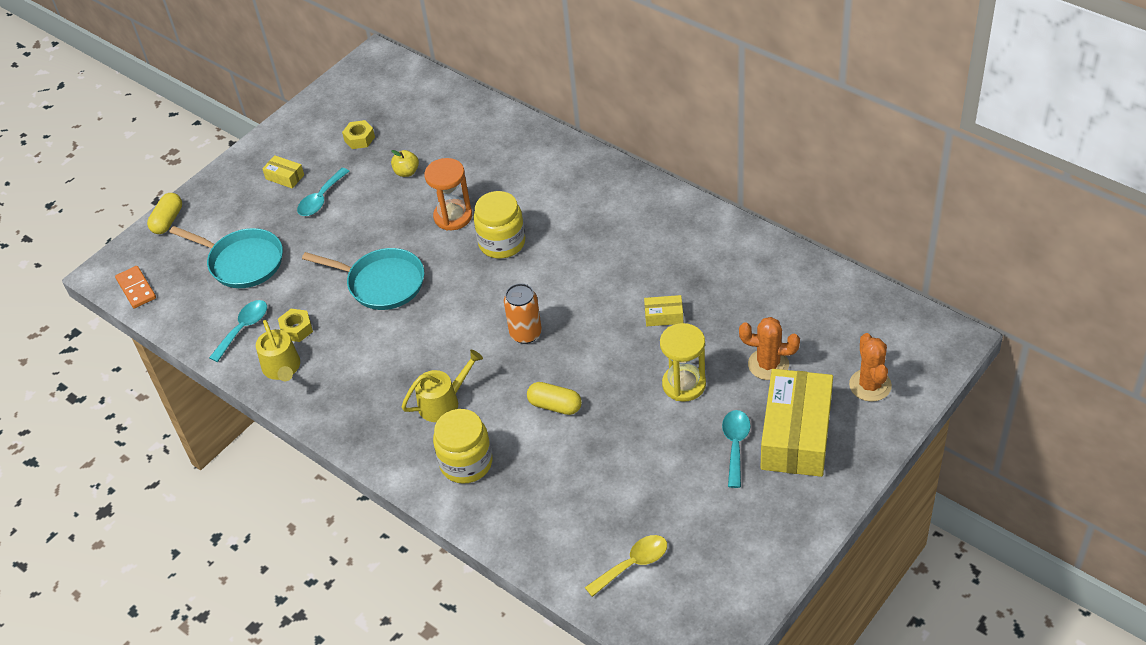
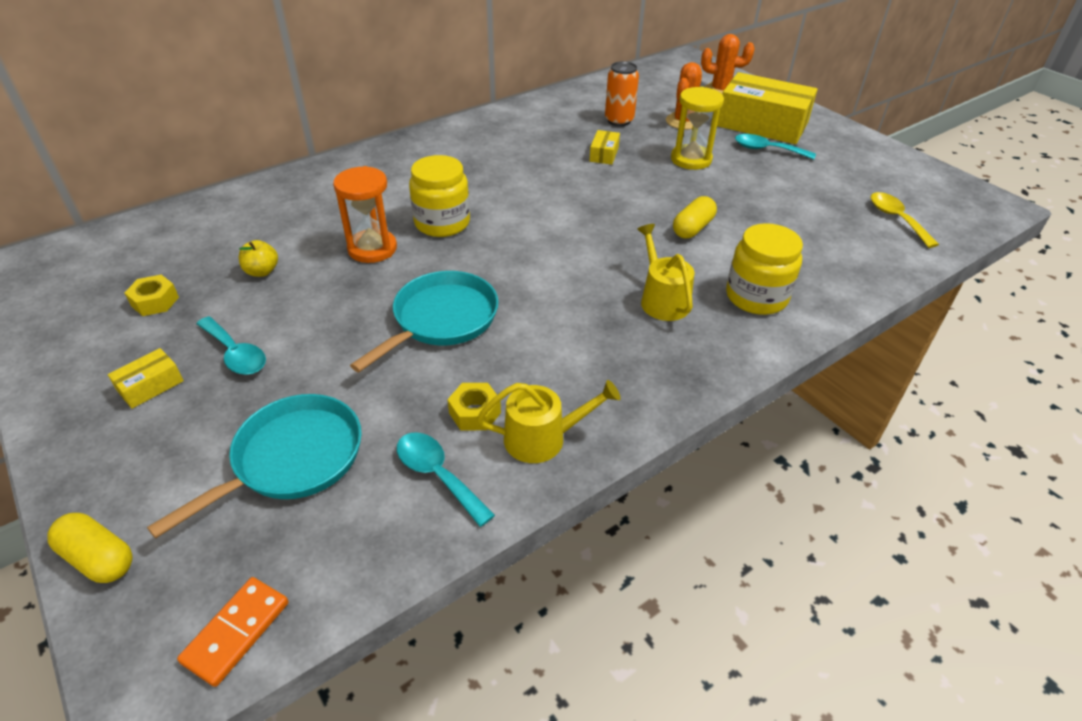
camera: 80 degrees left, 5 degrees down
(136, 289) = (236, 632): orange domino -> orange domino turned 45 degrees counterclockwise
(525, 333) = (586, 229): orange can -> orange can (619, 120)

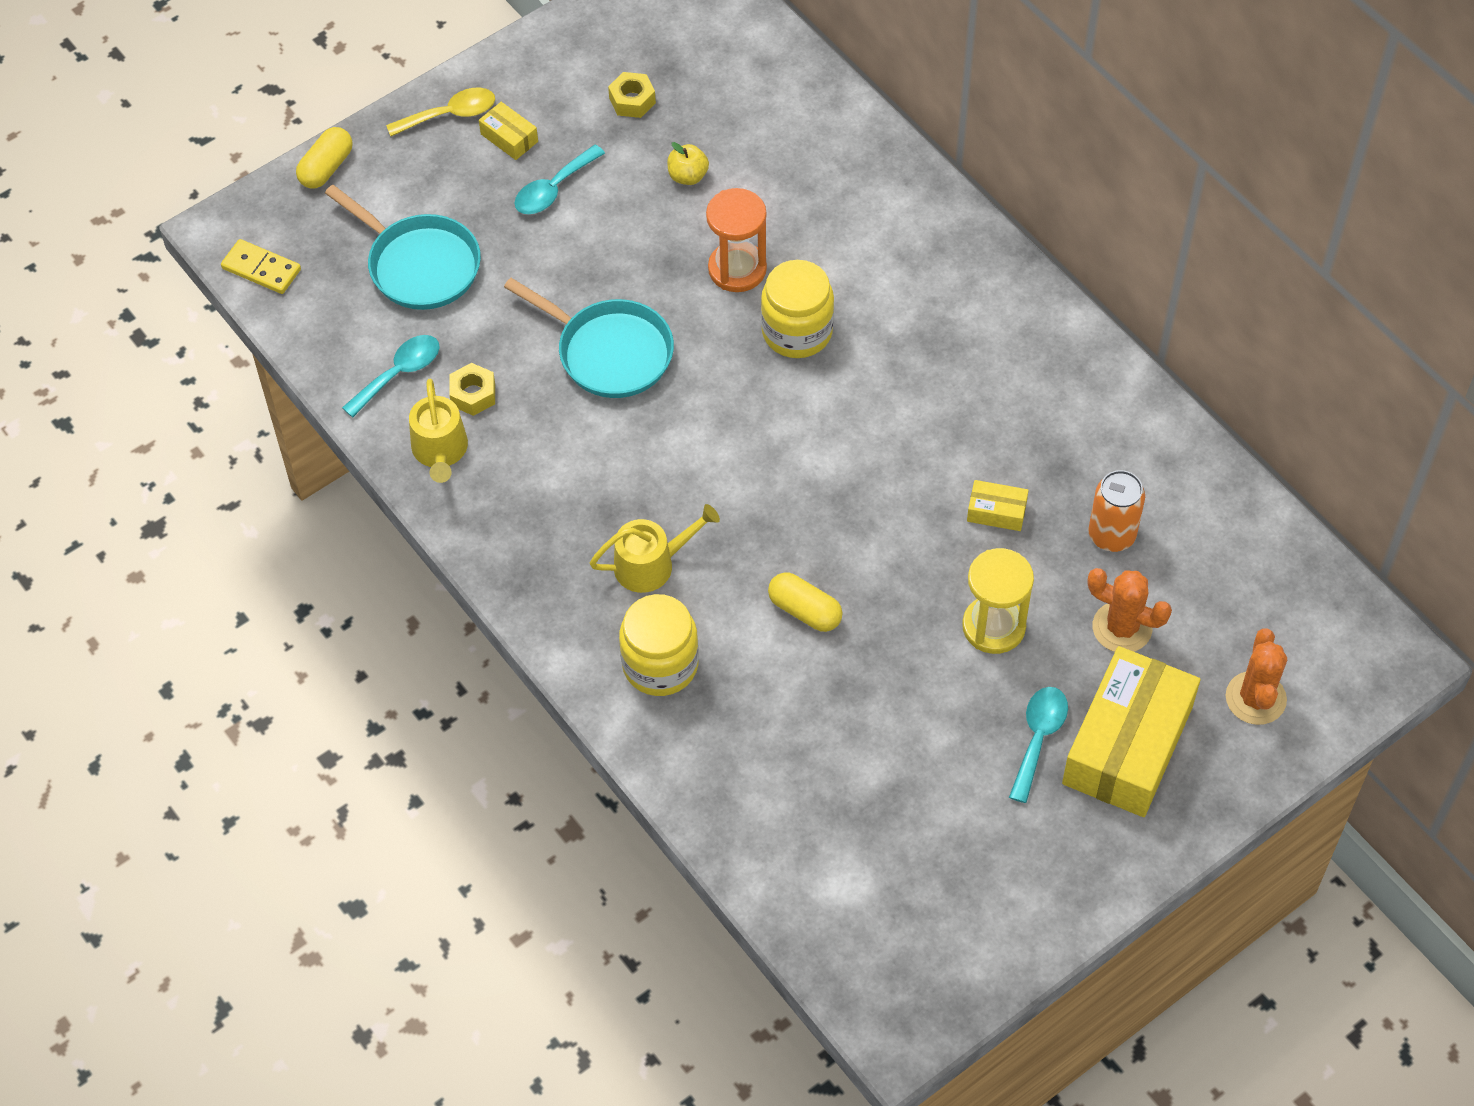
camera: 90 degrees right, 15 degrees up
(236, 632) = (261, 269): orange domino -> yellow domino
(896, 219) = (847, 874): yellow spoon -> yellow spoon (450, 115)

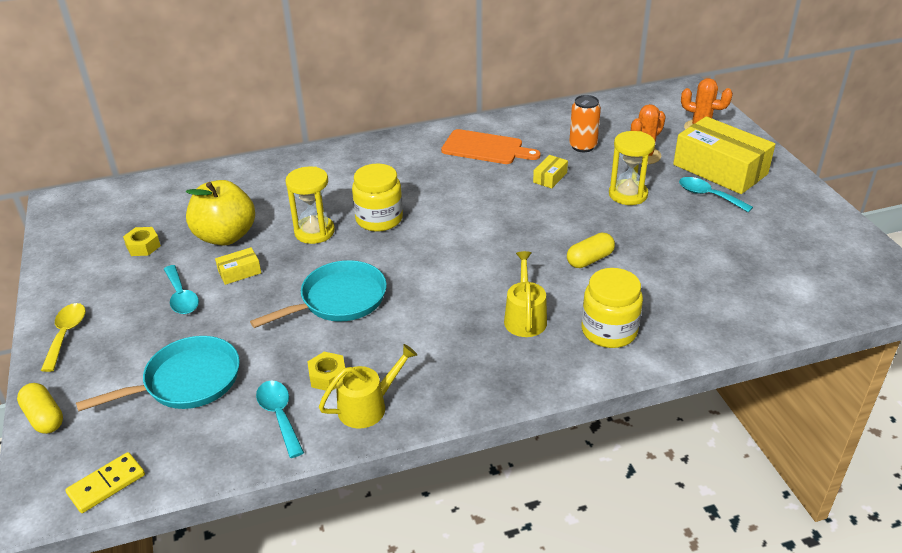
camera: 70 degrees left, 20 degrees down
(440, 451) = (367, 407): yellow watering can -> yellow watering can turned 45 degrees counterclockwise
(509, 138) = (117, 309): yellow box -> yellow box (239, 272)
(688, 176) = (225, 236): yellow apple -> yellow apple, size x2.24
(737, 269) = (314, 232): orange hourglass -> yellow hourglass
(1045, 403) = (485, 148): none -> orange cutting board

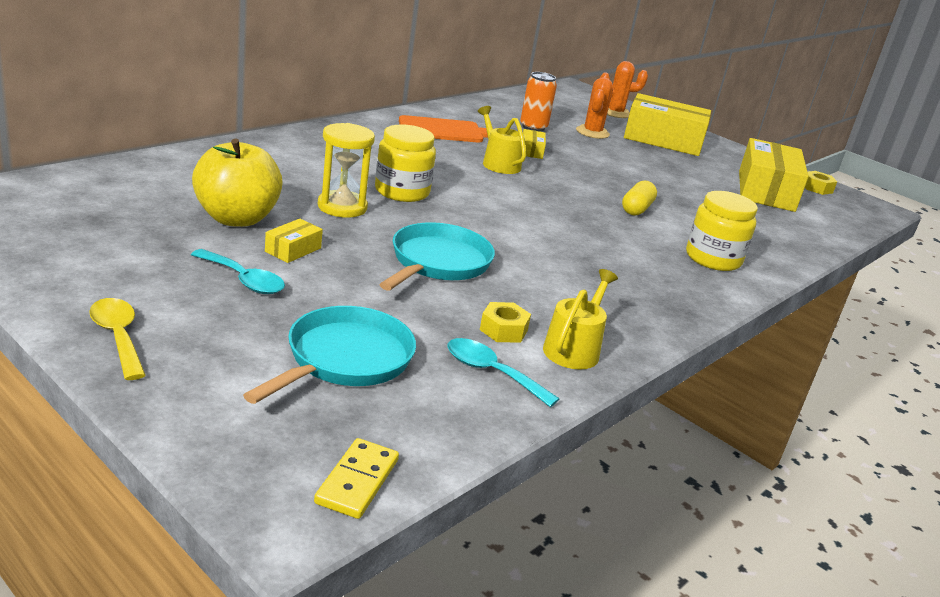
camera: 35 degrees left, 10 degrees down
(44, 417) = (185, 430): yellow capsule -> none
(143, 246) = (133, 236): yellow nut -> yellow nut (816, 188)
(525, 318) = (633, 257): yellow watering can -> yellow watering can (499, 163)
(628, 194) = (612, 160): yellow hourglass -> none
(708, 195) = (675, 158): turquoise spoon -> none
(776, 249) = (765, 191): none -> yellow box

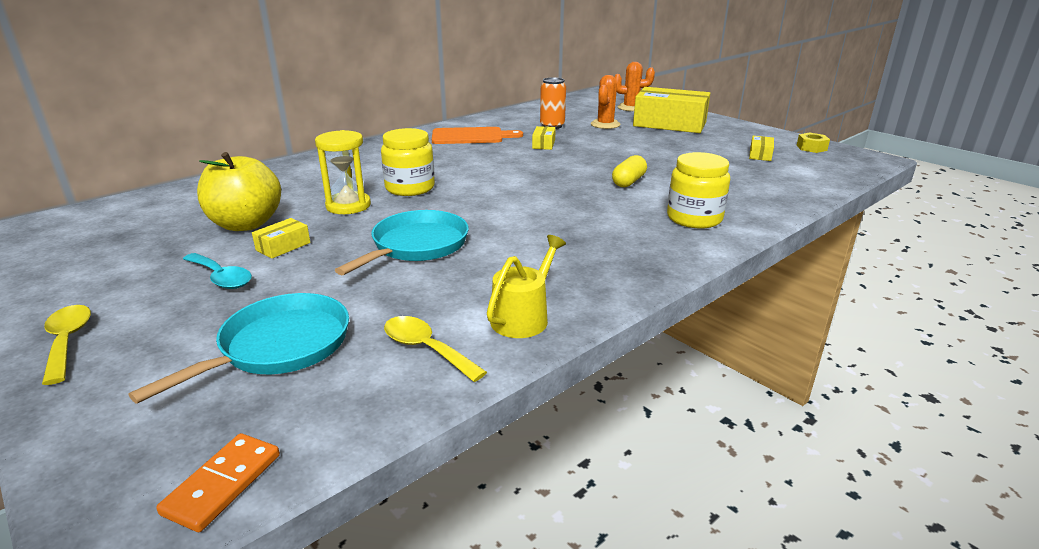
camera: 10 degrees right, 0 degrees up
(357, 481) = (222, 484): yellow domino -> orange domino
(491, 372) = (426, 349): turquoise spoon -> yellow spoon
(499, 163) = (510, 157): yellow watering can -> none
(503, 330) = (456, 304): yellow nut -> none
(765, 191) = (760, 155): yellow box -> yellow box, size x0.42

